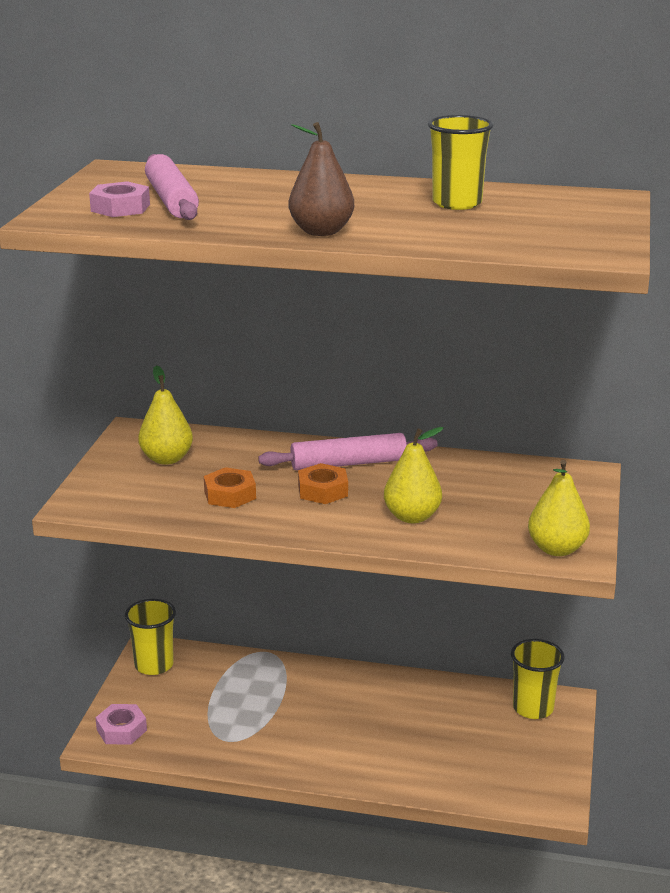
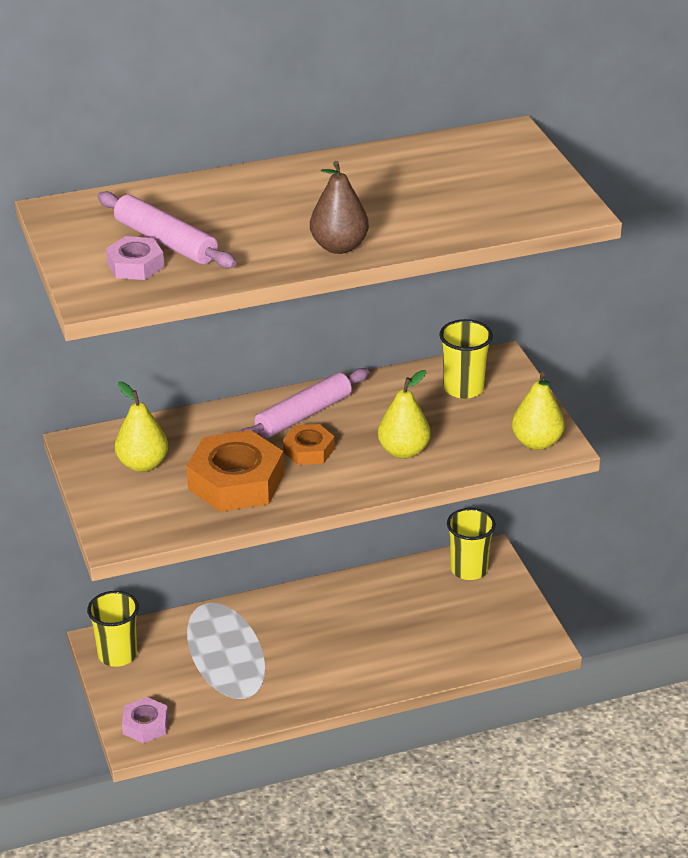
camera: 30 degrees left, 10 degrees up
(230, 494) = (236, 482): orange nut -> orange nut, size x1.86
(457, 203) = (403, 177): yellow cup -> yellow cup (463, 388)

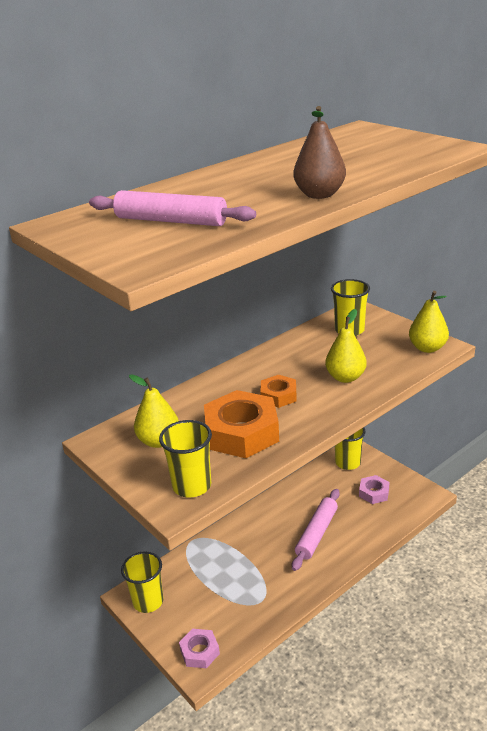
camera: 20 degrees left, 5 degrees down
(135, 265) = (158, 239): pink nut -> pink nut (374, 493)
(145, 523) = (192, 486): none -> yellow cup
(303, 415) = (255, 374): pink rolling pin -> pink rolling pin (316, 533)

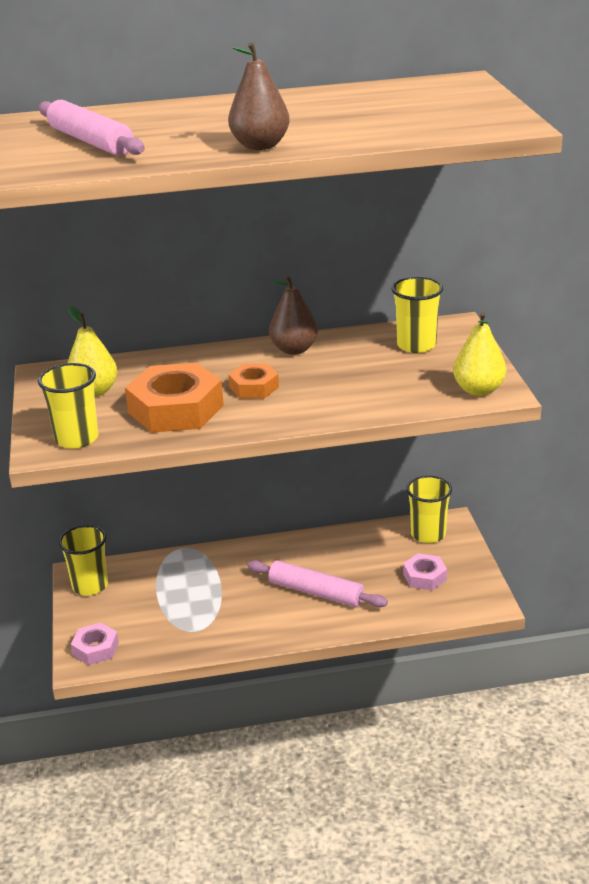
camera: 30 degrees right, 0 degrees up
(272, 359) = (294, 349): none -> brown pear
(316, 533) = (316, 592): pink rolling pin -> pink rolling pin turned 60 degrees clockwise
(345, 377) = (345, 391): yellow pear -> none

